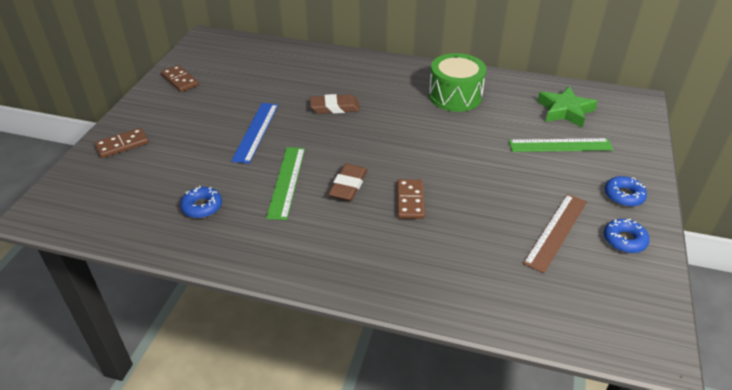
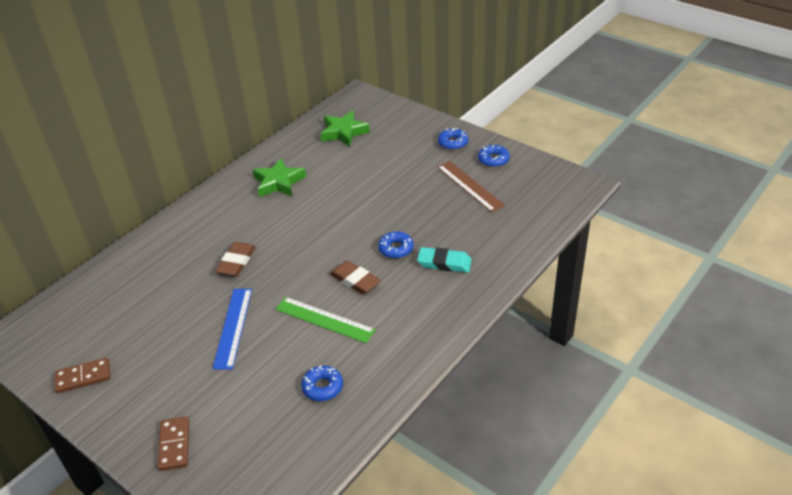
camera: 65 degrees left, 0 degrees up
(255, 132) = (233, 327): blue ruler -> blue ruler turned 60 degrees clockwise
(410, 201) = (396, 249): brown domino -> blue donut
(410, 245) = (444, 263): none -> turquoise eraser
(455, 96) = (279, 182): green drum -> green star
(560, 145) = (382, 150): green ruler -> none

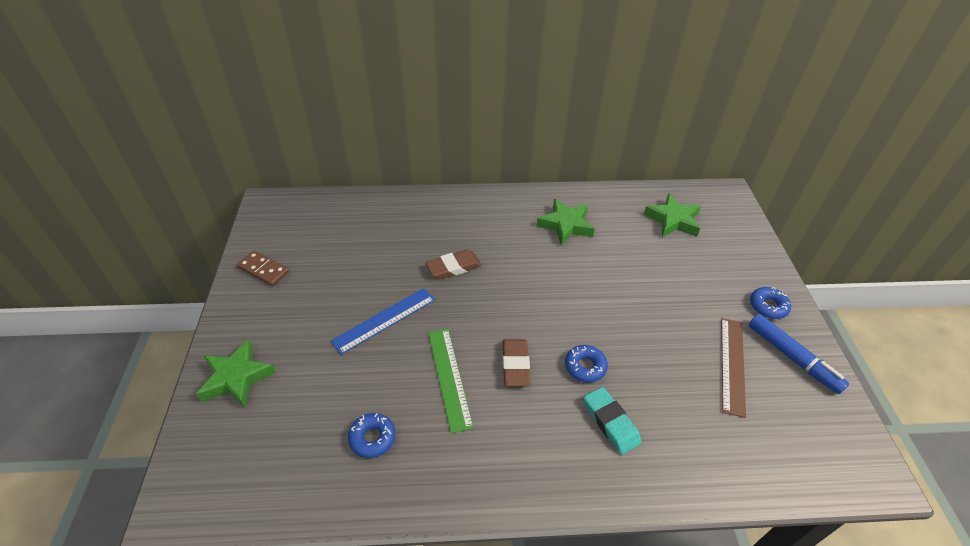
camera: 45 degrees right, 5 degrees up
(174, 445) = (236, 378): brown domino -> green star
(493, 160) = (792, 357): blue donut -> blue marker

